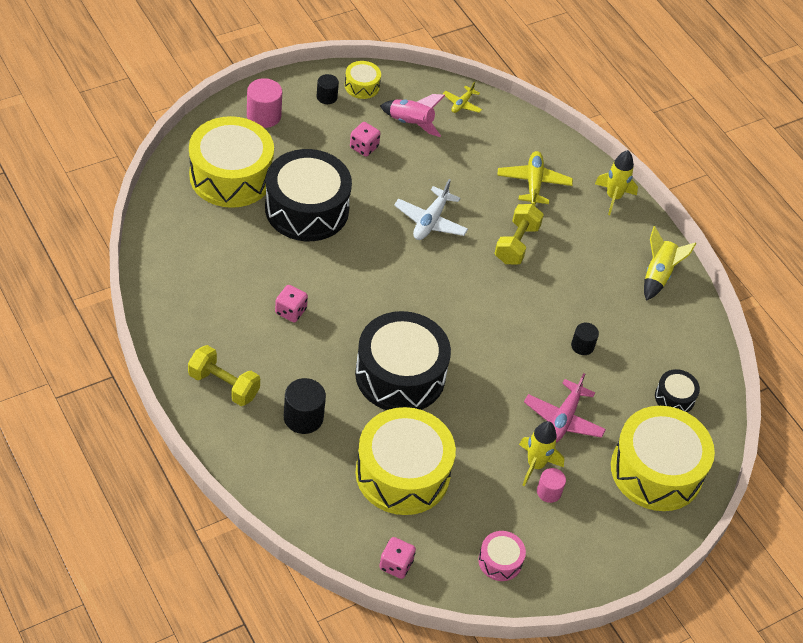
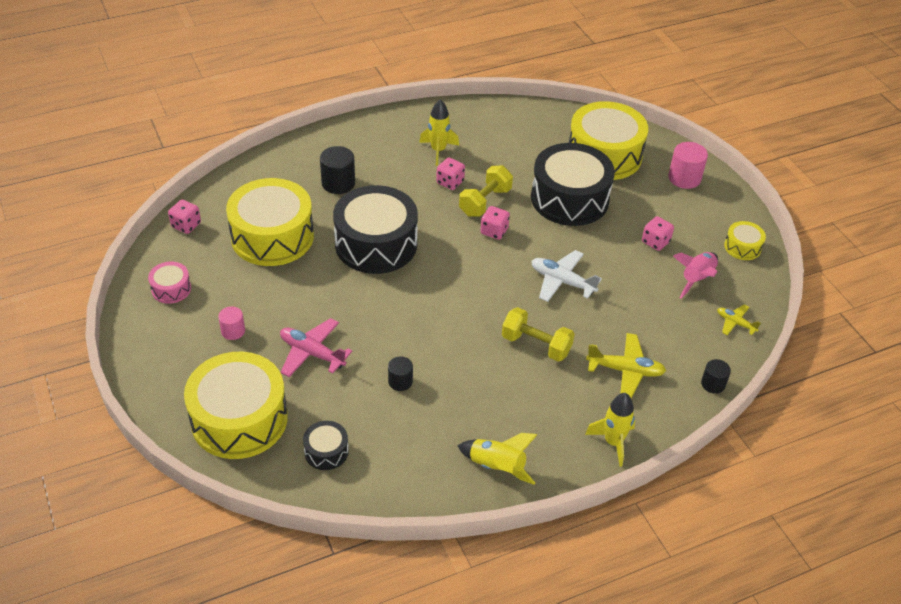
camera: 100 degrees right, 5 degrees down
(224, 385) = (375, 142): yellow dumbbell -> yellow dumbbell (485, 202)
(326, 97) = (720, 221): black cylinder -> black cylinder (713, 384)
(366, 273) = (494, 231): none -> pink dice
(535, 465) = (264, 325): yellow rocket -> yellow rocket (438, 150)

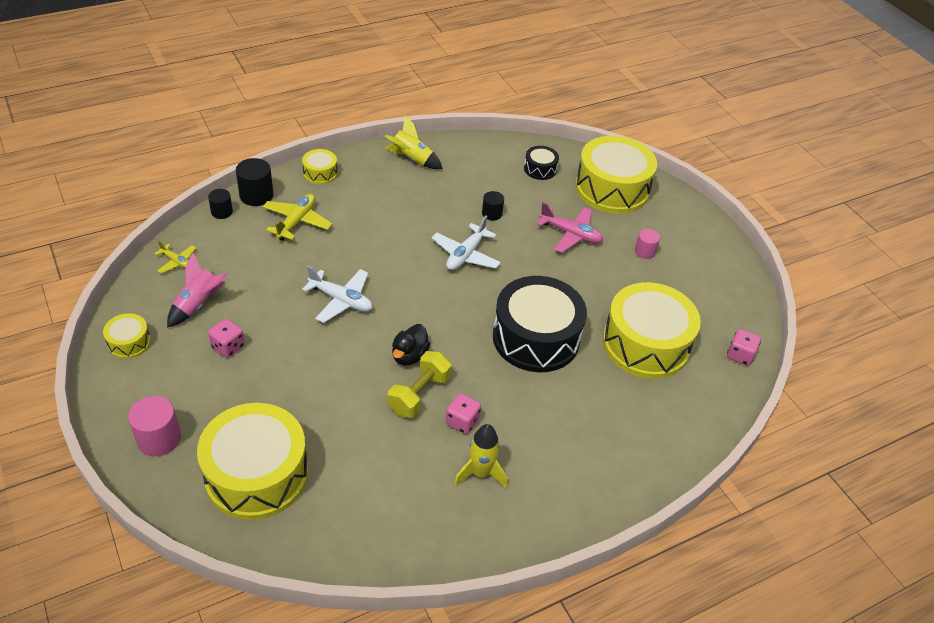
camera: 175 degrees right, 0 degrees up
(171, 289) = (718, 288): pink drum -> none
(338, 183) = (596, 416): black cylinder -> black cylinder (256, 195)
(435, 328) = (466, 255): none -> white plane
(494, 231) = (409, 356): pink dice -> black duck
(536, 345) = (374, 242): yellow dumbbell -> none
(569, 199) = (316, 402): black drum -> none
(613, 442) = (320, 173): yellow rocket -> yellow drum
(625, 370) = (297, 222): yellow plane -> yellow plane turned 105 degrees clockwise

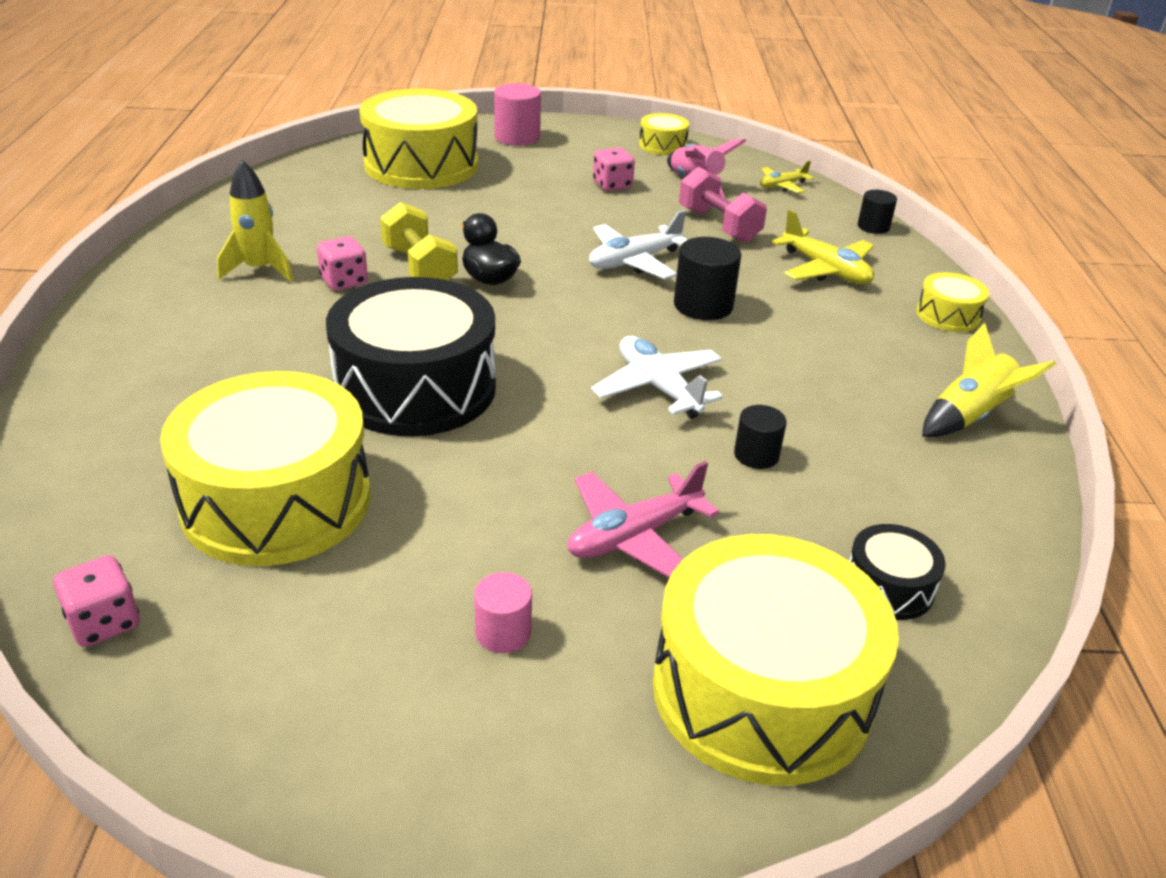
camera: 120 degrees right, 10 degrees down
(256, 195) = (903, 255): black cylinder -> black cylinder (703, 305)
(263, 277) = (718, 225): none -> pink dumbbell

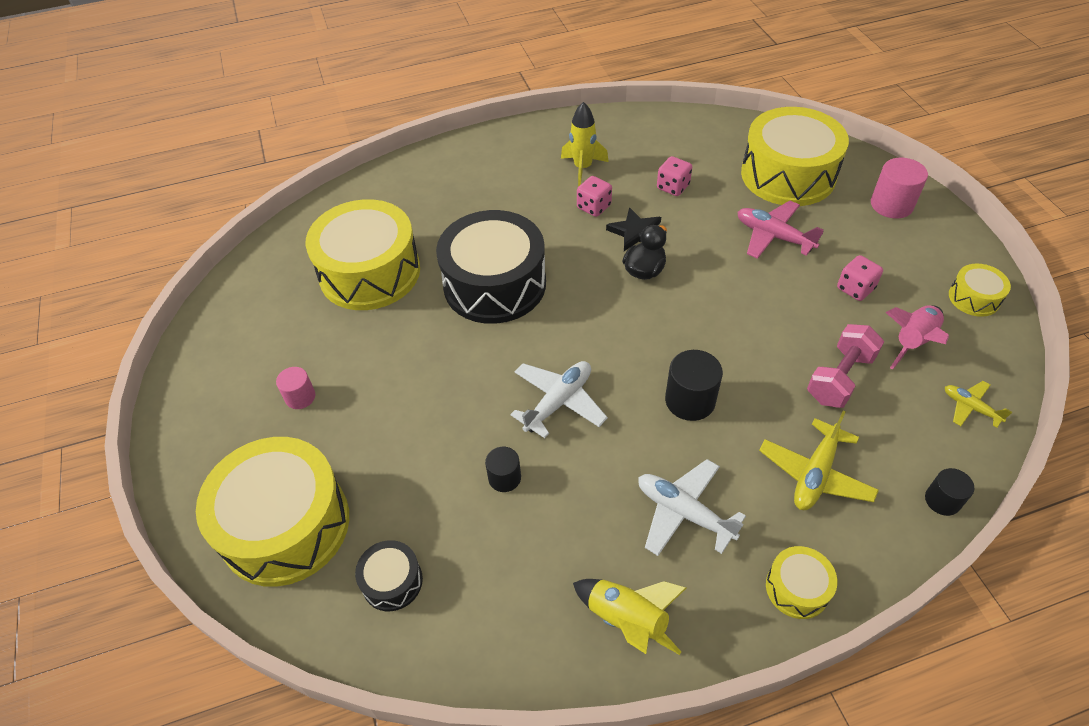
camera: 75 degrees right, 15 degrees up
(104, 622) = (270, 256): pink dice -> pink dice (673, 187)
(419, 267) = (635, 232): yellow dumbbell -> black star
(634, 261) = (730, 340): white plane -> white plane (684, 512)
(634, 536) = (394, 432): pink plane -> pink plane (773, 236)

